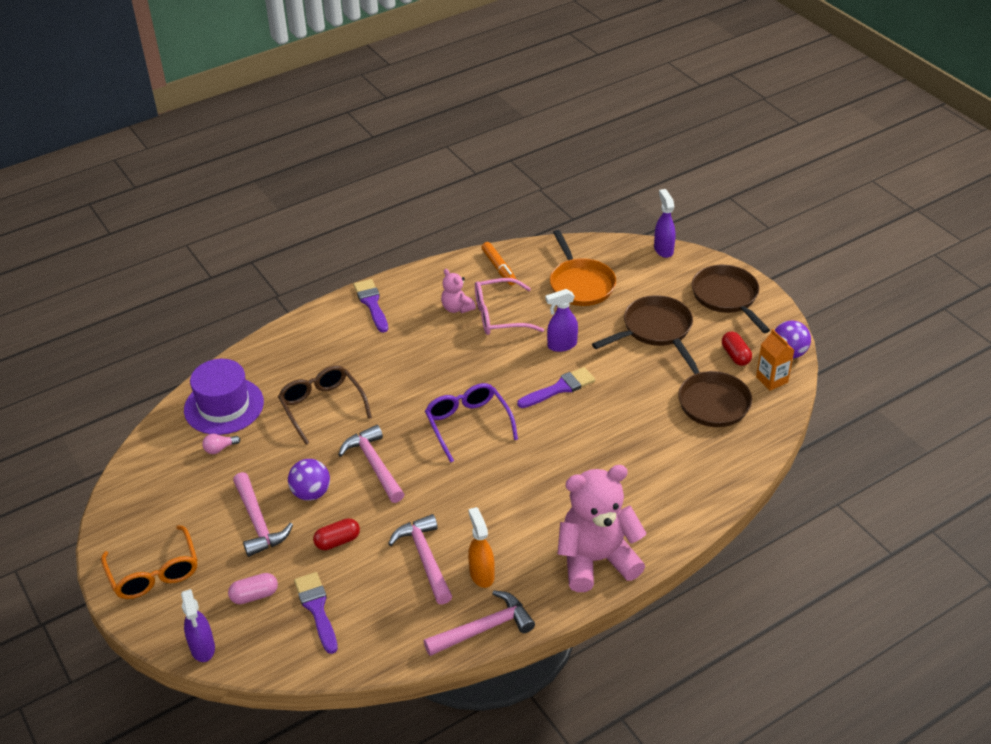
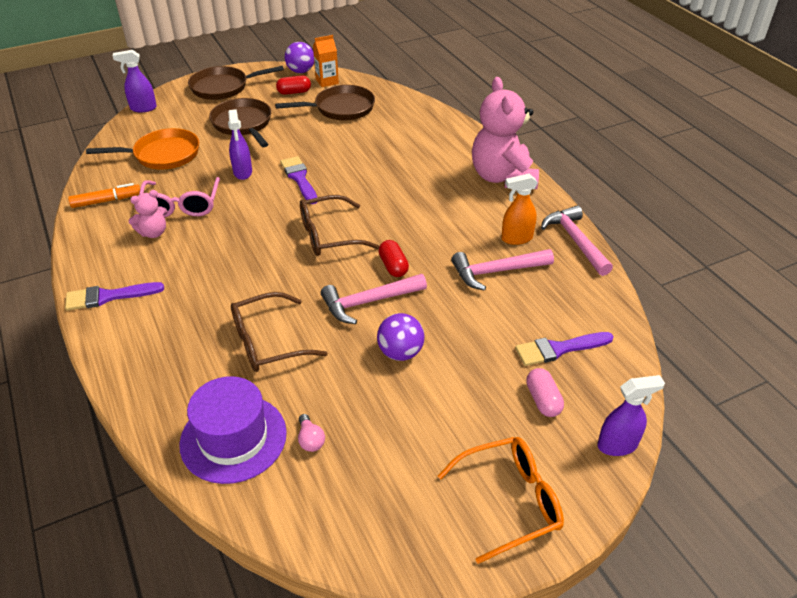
camera: 85 degrees left, 0 degrees up
(258, 522) = (438, 398): pink hammer -> none
(337, 541) = (471, 332): red capsule -> red capsule (393, 266)
(468, 424) = (328, 235): purple glasses -> brown glasses

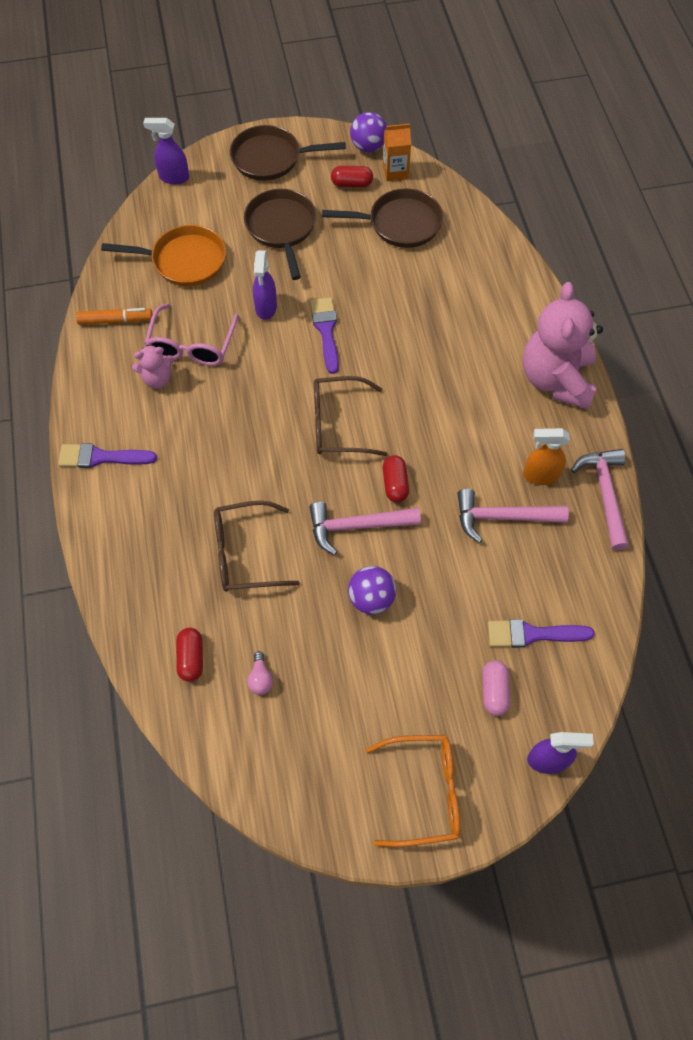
camera: 15 degrees right, 20 degrees up
(233, 438) = (191, 658): purple hat -> red capsule

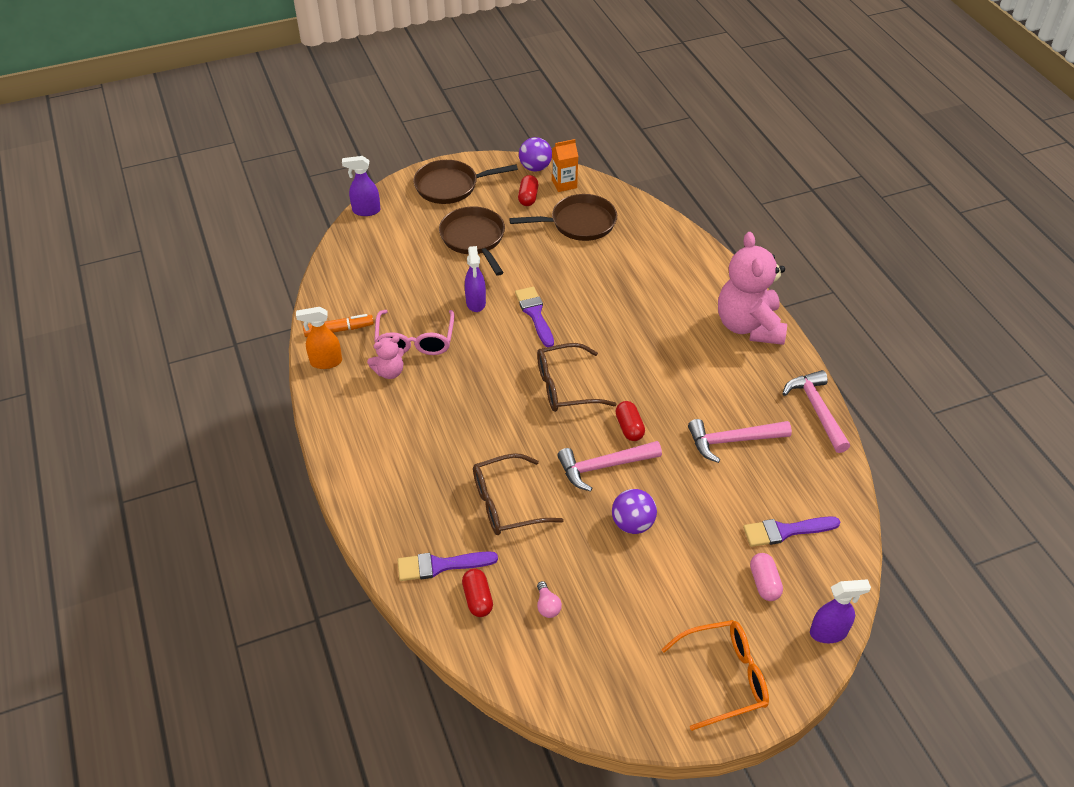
camera: 10 degrees left, 15 degrees down
(101, 457) = (352, 443): purple brush -> purple brush (440, 565)
(184, 261) = (391, 275): orange pan -> none
(352, 184) = (528, 197): red capsule -> red capsule turned 75 degrees counterclockwise
(540, 475) = (756, 403): orange spray bottle -> orange spray bottle (325, 362)

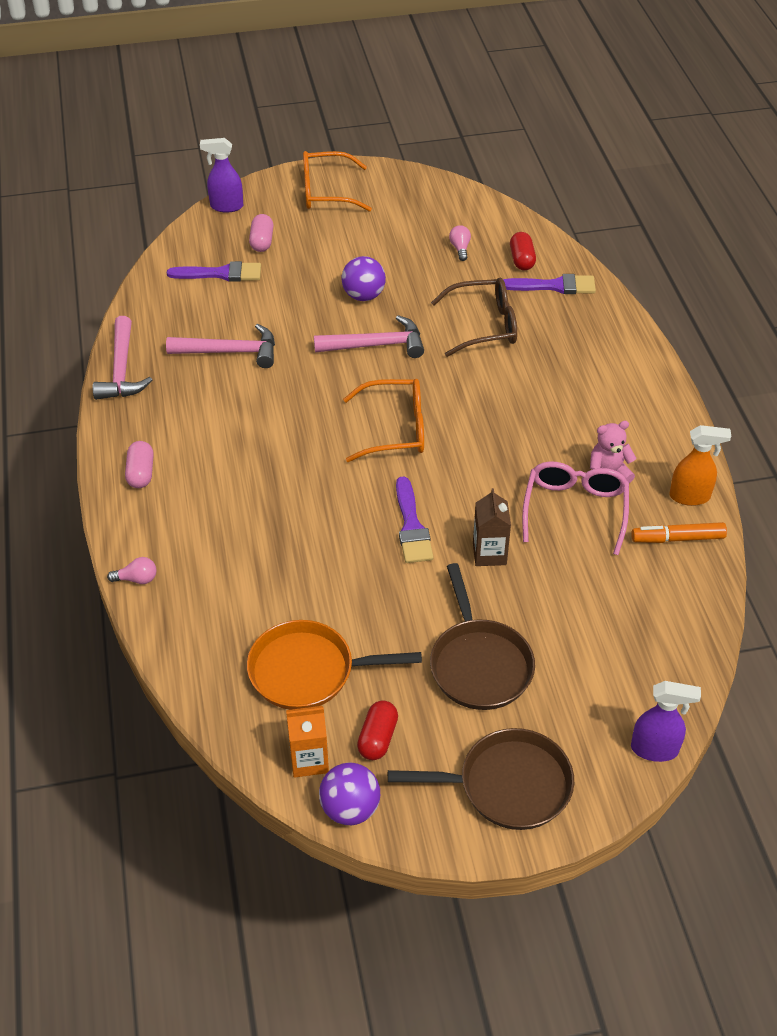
camera: 170 degrees left, 0 degrees up
(476, 303) = (489, 553): purple spray bottle -> brown carton
(565, 387) = (395, 429): brown glasses -> orange glasses
(579, 223) = (308, 671): brown pan -> orange pan
(629, 427) = (336, 378): red capsule -> none
(711, 258) = (137, 579): none -> pink light bulb
(749, 326) = (141, 473): pink teddy bear -> pink capsule

